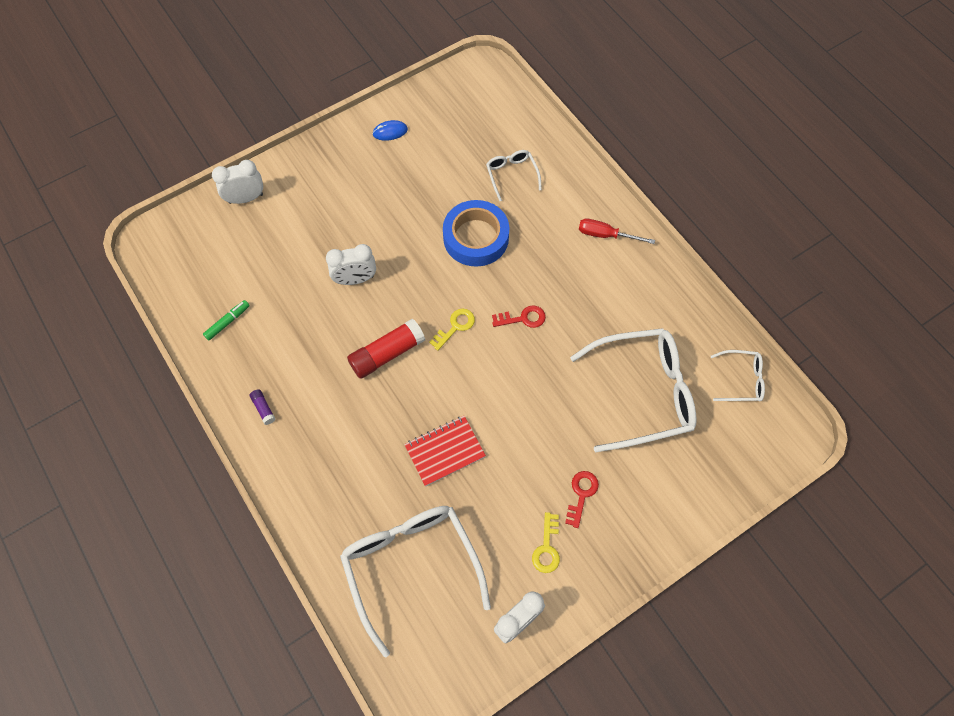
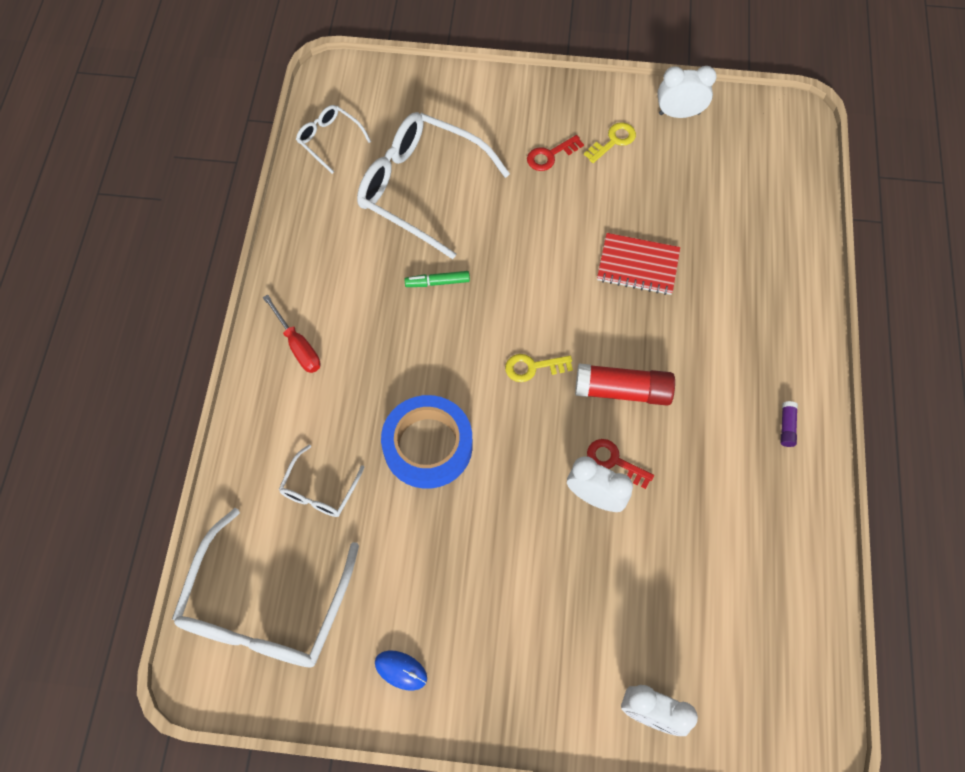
camera: 140 degrees left, 0 degrees up
(227, 322) = (771, 554): green marker -> green marker (437, 282)
(411, 566) = (737, 202): white glasses -> white glasses (266, 607)
(523, 318) = (460, 327): red key -> red key (614, 461)

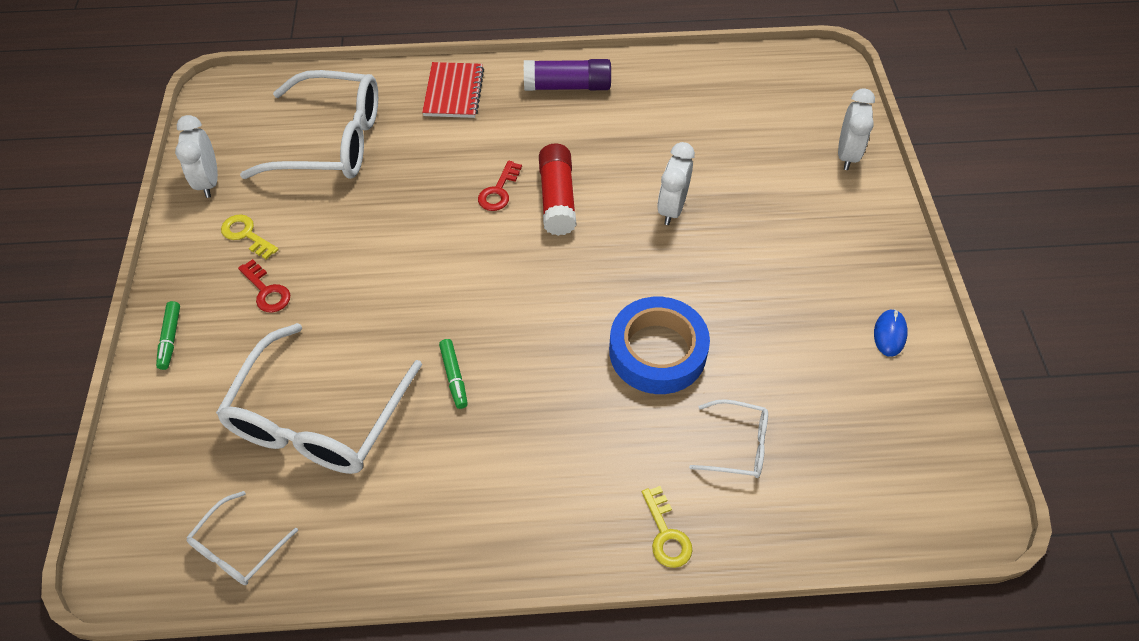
camera: 100 degrees left, 10 degrees down
(266, 607) = (881, 468): white glasses -> white glasses (331, 141)
(298, 346) = (564, 512): red screwdriver -> none
(515, 95) = (170, 338): none -> green marker
(533, 367) = (546, 272): yellow key -> yellow key (666, 534)
(614, 461) = (632, 198): red key -> red key (499, 191)
(638, 265) = (411, 200): red notebook -> red notebook (453, 92)
(787, 427) = (567, 86): purple glue stick -> purple glue stick, size x2.19

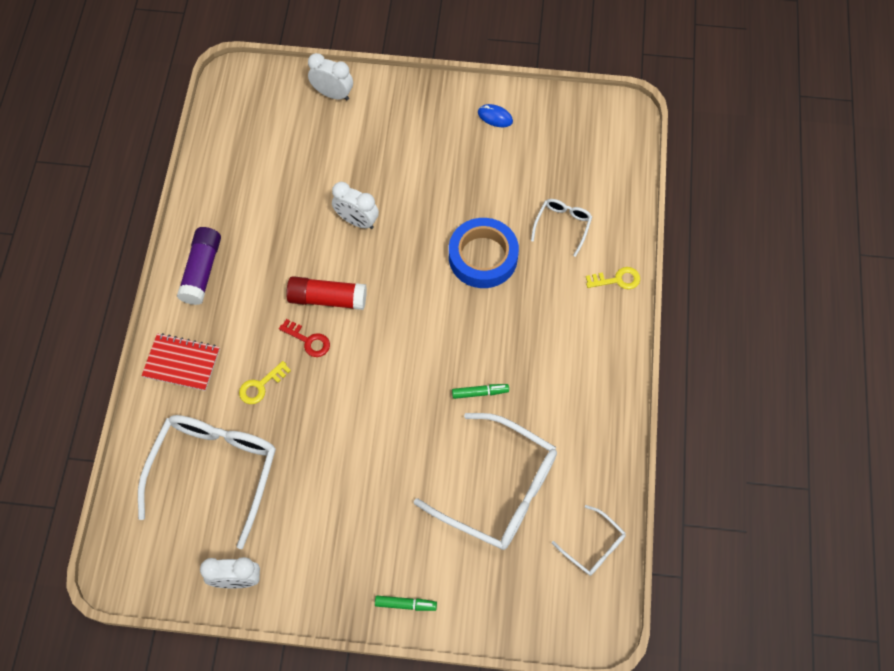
camera: 80 degrees left, 10 degrees up
(246, 235) = (308, 545): yellow key -> yellow key (261, 386)
(267, 291) = (373, 527): red key -> none

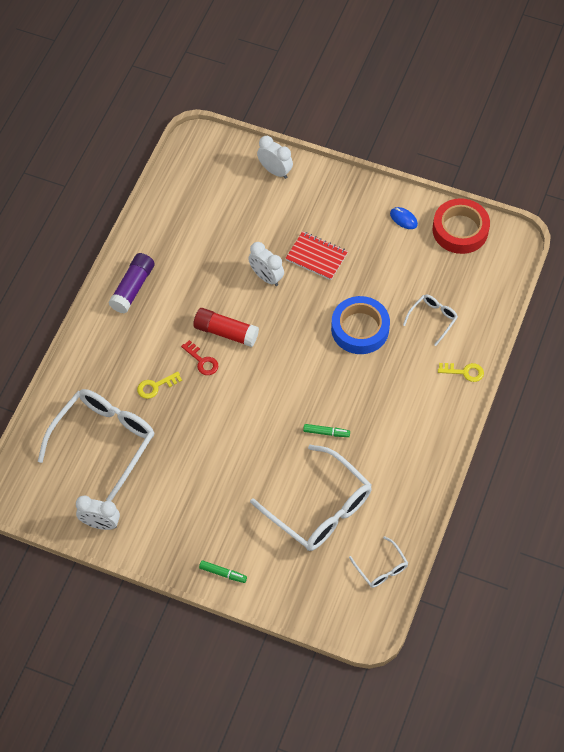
camera: 15 degrees right, 5 degrees down
(182, 363) = (99, 355): red notebook -> red notebook (316, 257)
(562, 115) = (460, 230): none -> red tape

